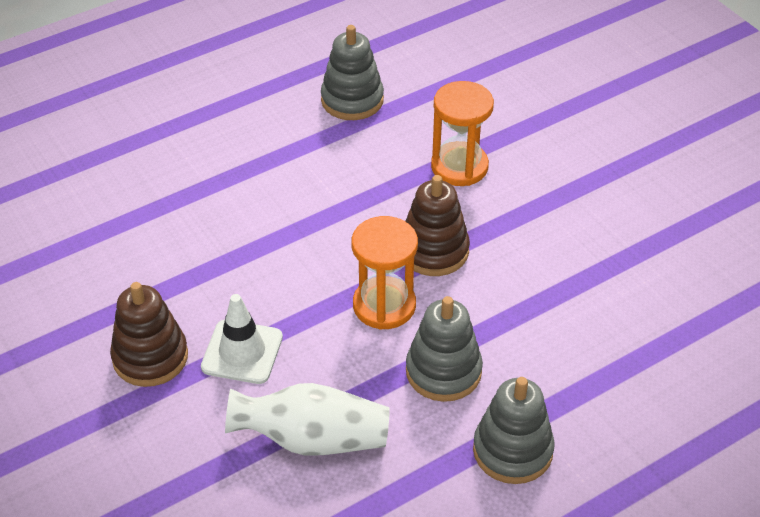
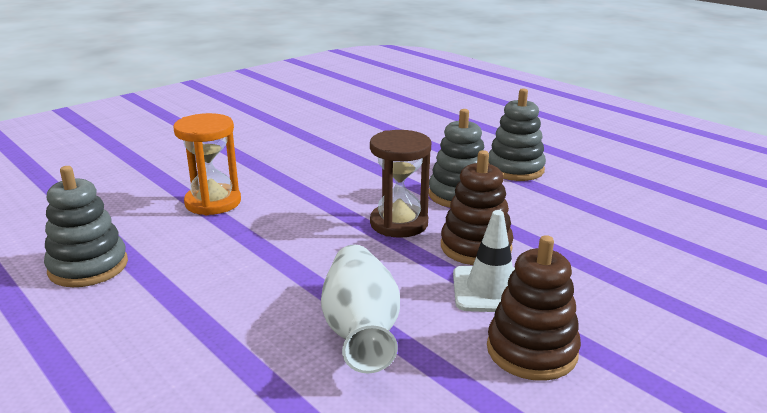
camera: 100 degrees left, 20 degrees down
(312, 439) = (563, 242): white vase -> white vase (361, 330)
(384, 305) = (399, 223): orange hourglass -> brown hourglass
(434, 251) = (325, 207): brown stacking toy -> brown stacking toy (476, 247)

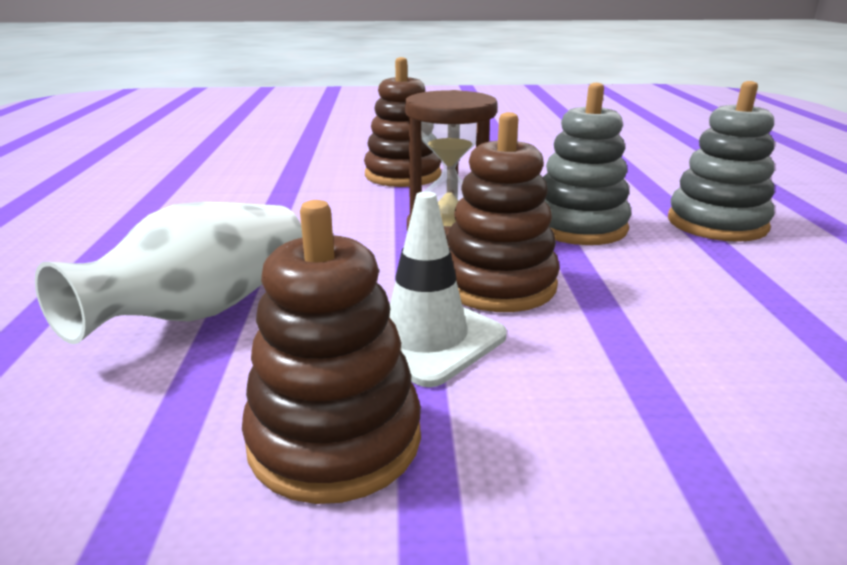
camera: 40 degrees right, 0 degrees up
(88, 267) = (134, 179): grey stacking toy -> none
(213, 202) = (310, 164): orange hourglass -> none
(299, 190) = (403, 175): none -> brown stacking toy

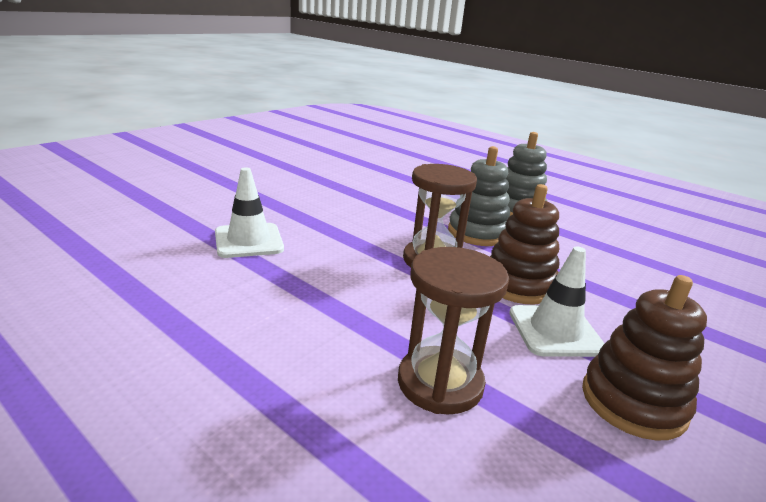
camera: 50 degrees left, 0 degrees up
(204, 310) = (440, 383): white vase -> brown hourglass
(318, 169) = (249, 241): none -> white traffic cone
(403, 175) = (319, 226): brown stacking toy -> none

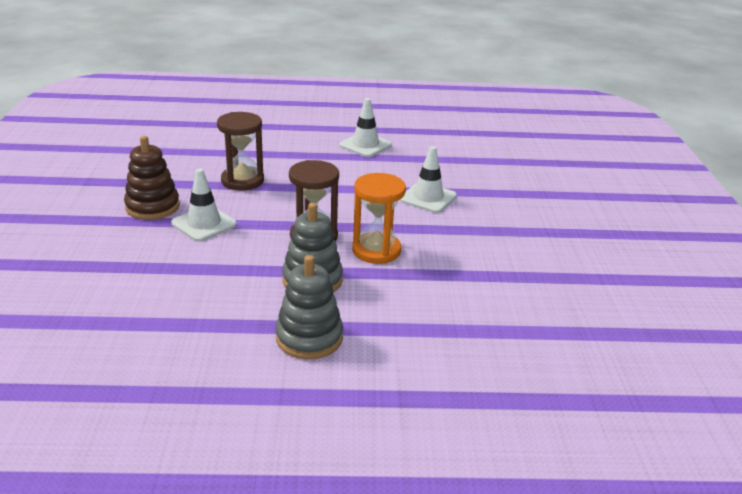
camera: 140 degrees right, 5 degrees up
(129, 352) = (365, 145): none -> white traffic cone
(390, 227) = (376, 250): none -> orange hourglass
(518, 285) = (244, 244): brown stacking toy -> none

